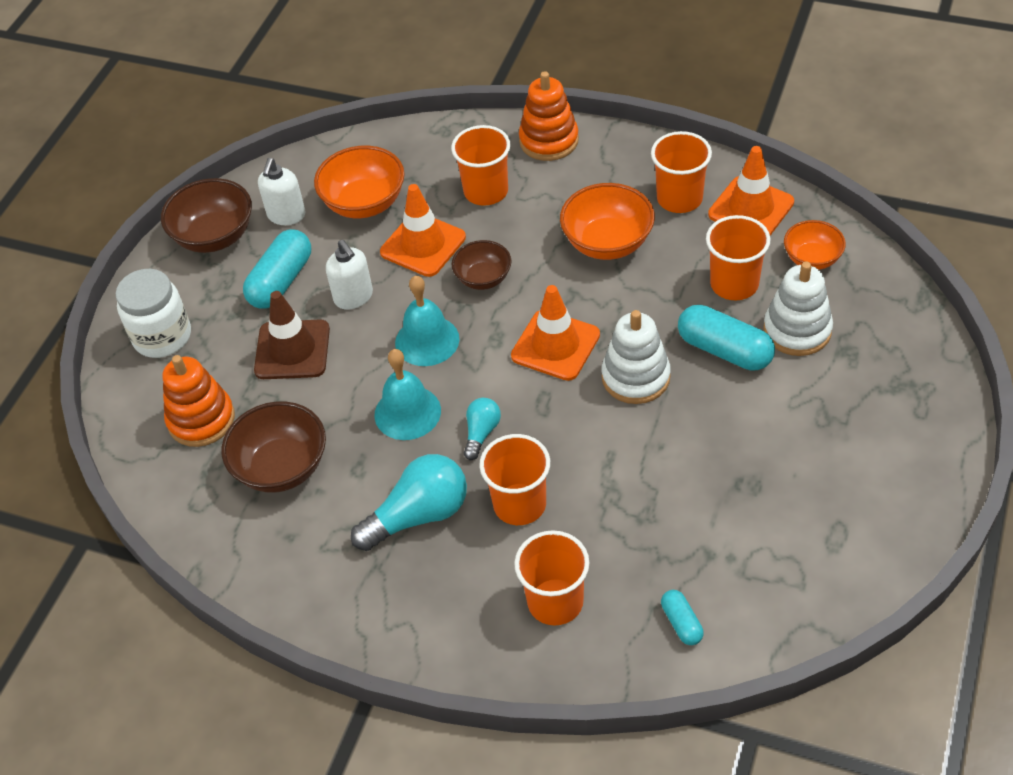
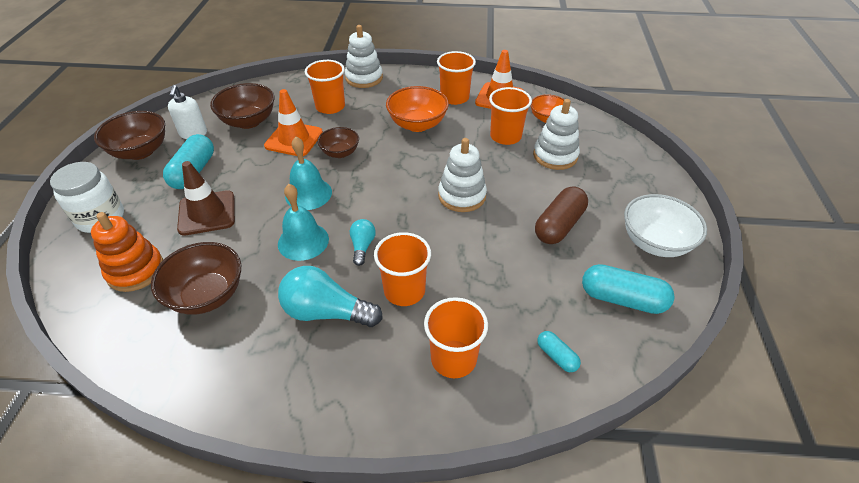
camera: 20 degrees left, 5 degrees down
(354, 297) = (249, 174): white soap dispenser -> none
(364, 203) = (248, 121): orange bowl -> brown bowl
(418, 515) = (326, 312): turquoise light bulb -> turquoise light bulb turned 120 degrees counterclockwise
(549, 140) = (364, 78): orange stacking toy -> white stacking toy
(555, 345) = (401, 185): orange traffic cone -> none
(724, 350) = (514, 172): turquoise capsule -> turquoise capsule (622, 299)
(756, 446) = (559, 225): none -> brown capsule
(882, 495) = (655, 243): none -> white bowl

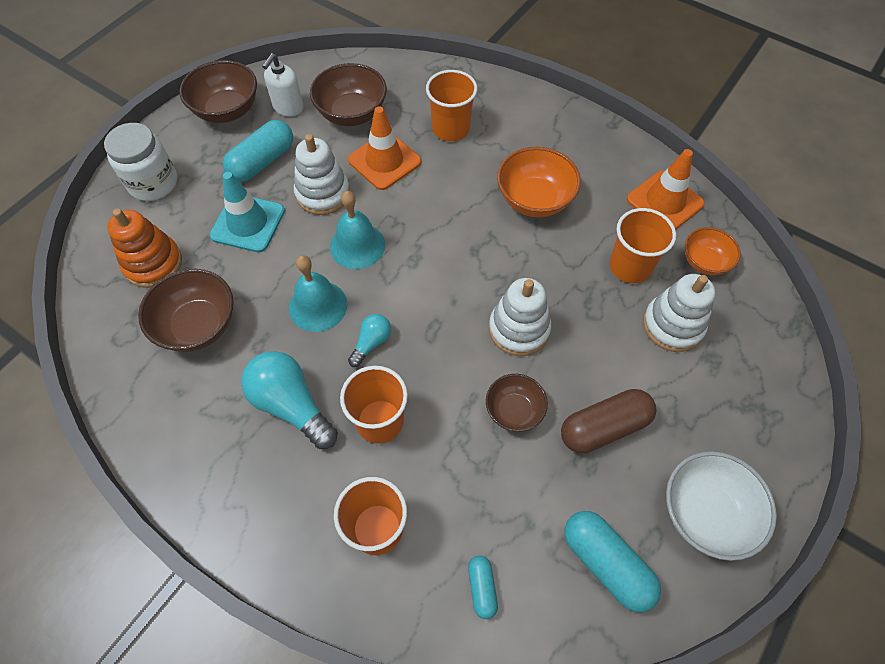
camera: 30 degrees right, 15 degrees up
(207, 213) = (248, 223): brown traffic cone -> turquoise traffic cone
(340, 153) = (422, 203): brown bowl -> brown bowl (514, 410)
(364, 78) = (515, 99): white stacking toy -> white stacking toy (323, 193)
(454, 98) = (607, 177): orange cup -> none

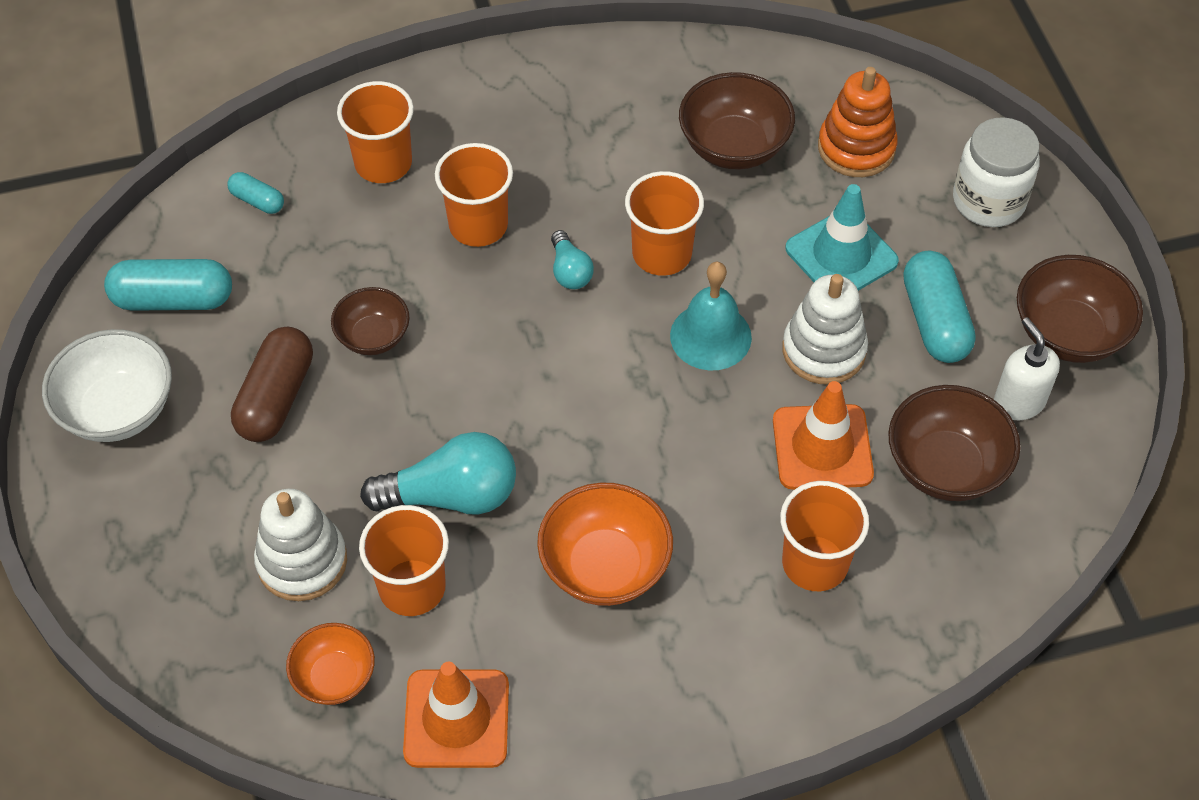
camera: 130 degrees right, 5 degrees down
(291, 405) = (566, 170): turquoise light bulb -> turquoise light bulb (451, 495)
(318, 306) = (662, 254): turquoise bell -> orange cup
(519, 329) = (452, 409): white stacking toy -> none

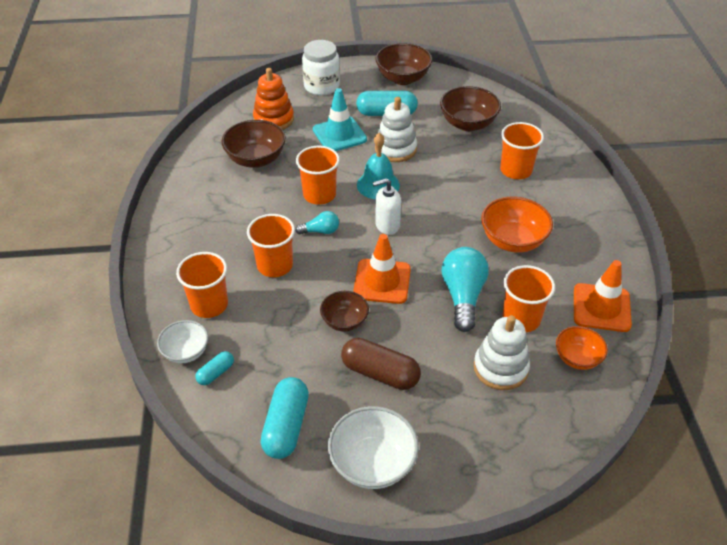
camera: 80 degrees left, 10 degrees down
(291, 158) = (186, 352): none -> white bowl
(822, 447) = (452, 158): orange traffic cone -> orange traffic cone (382, 281)
(1018, 402) = (436, 98): white soap dispenser -> white soap dispenser (387, 225)

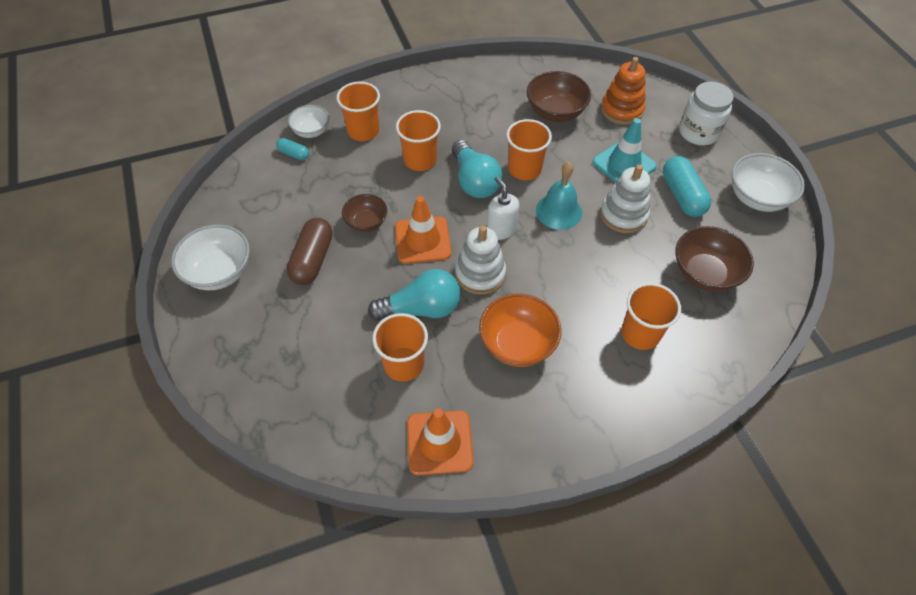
camera: 75 degrees right, 10 degrees up
(286, 426) = (248, 209): turquoise capsule -> none
(320, 231) = (474, 181): turquoise light bulb -> turquoise light bulb, size x1.87
(403, 78) = (757, 198): brown bowl -> white bowl
(500, 368) = (335, 353): white stacking toy -> white stacking toy (480, 274)
(577, 358) = (361, 422): orange bowl -> none

